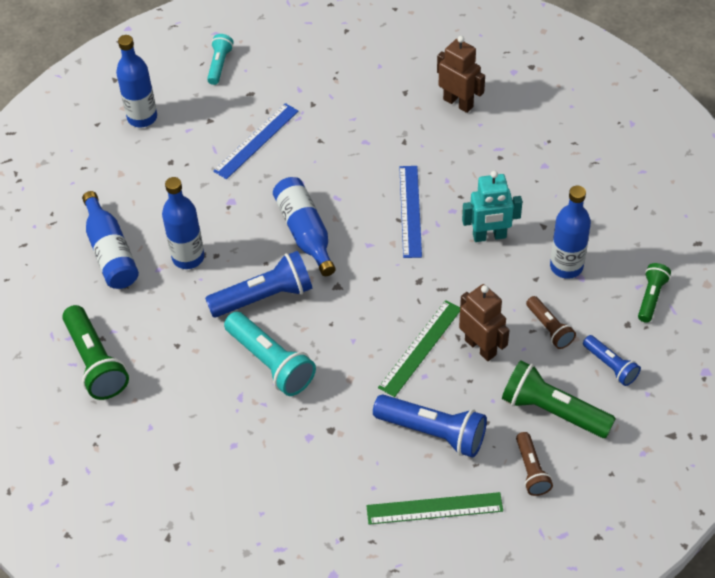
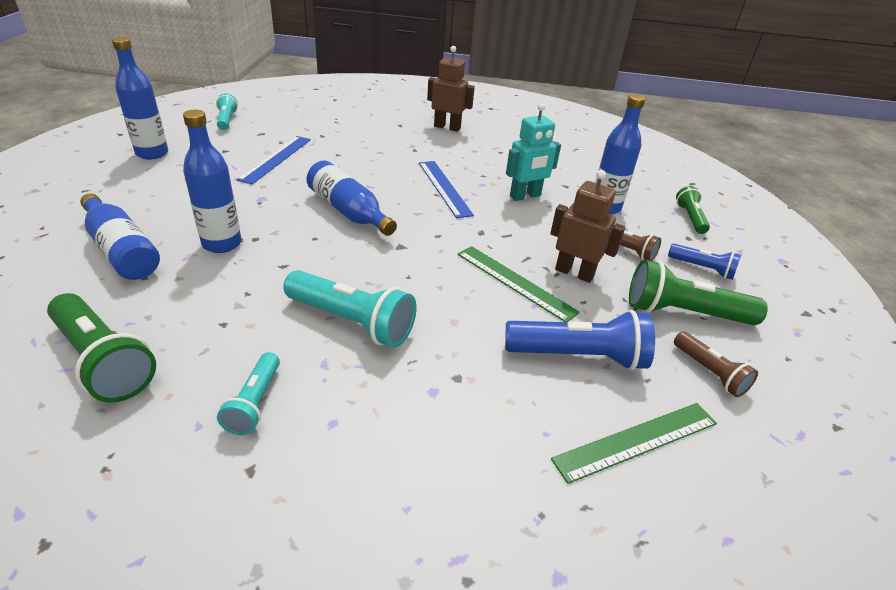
camera: 25 degrees left, 15 degrees down
(187, 418) = (255, 403): none -> turquoise flashlight
(264, 296) = (322, 264): blue flashlight -> none
(420, 347) = (515, 282): green ruler -> green ruler turned 60 degrees counterclockwise

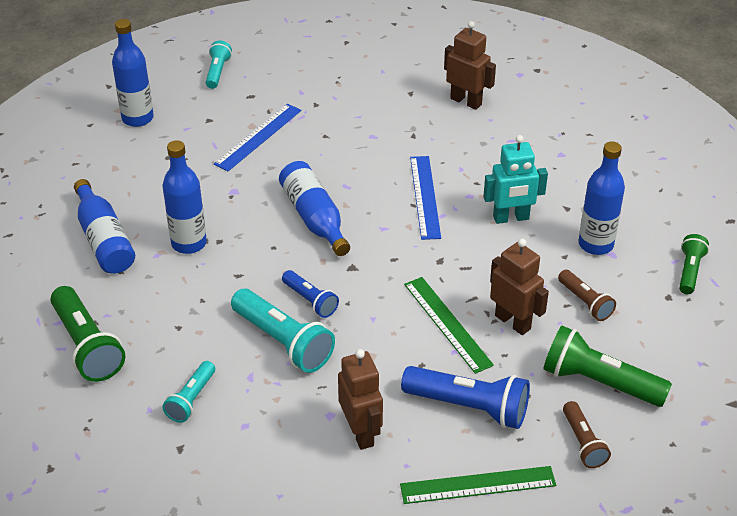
camera: 20 degrees right, 5 degrees up
(477, 405) = (361, 432): none -> brown robot
(702, 268) = (656, 337): blue flashlight -> blue flashlight (310, 301)

